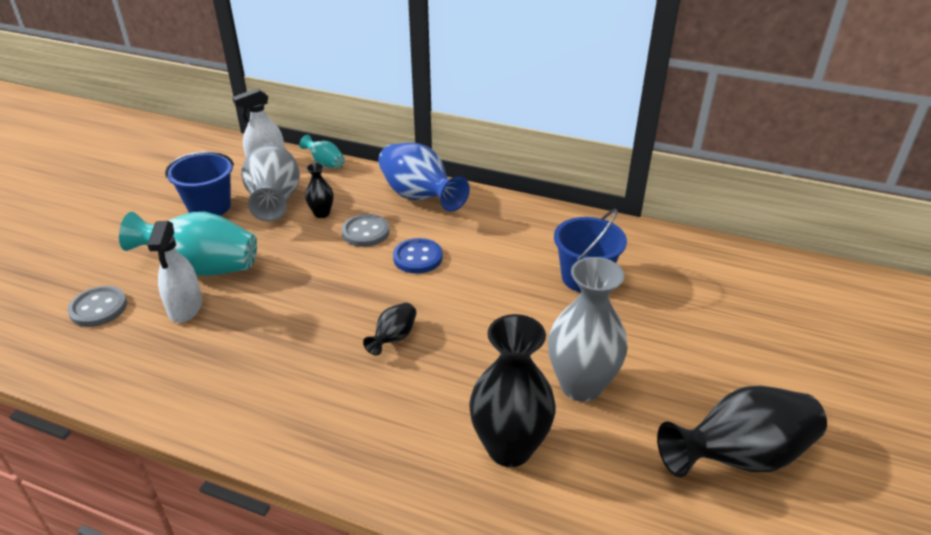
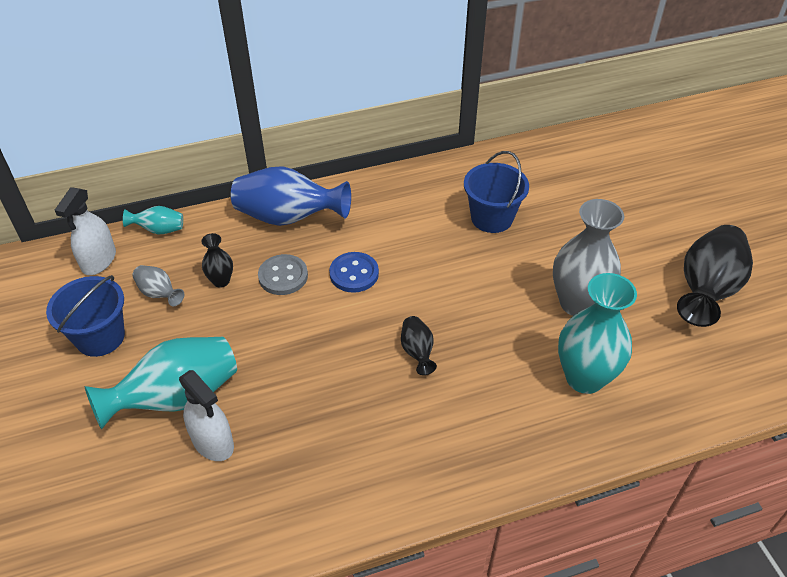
camera: 40 degrees left, 10 degrees up
(98, 308) = (127, 499): grey button -> none
(275, 201) = (159, 294): grey vase -> grey vase, size x0.49
(509, 448) = (584, 377): black vase -> turquoise vase

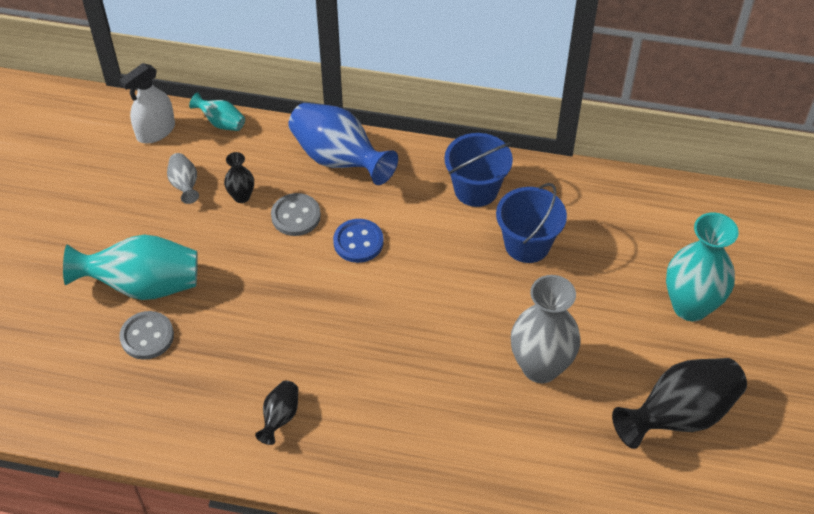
camera: 30 degrees right, 5 degrees up
(100, 337) = (117, 204): blue bucket -> blue bucket (476, 189)
(213, 442) = (147, 336): white spray bottle -> grey button
(417, 352) = (360, 342): black vase -> black vase (280, 417)
(584, 377) = (489, 438): turquoise vase -> turquoise vase (690, 306)

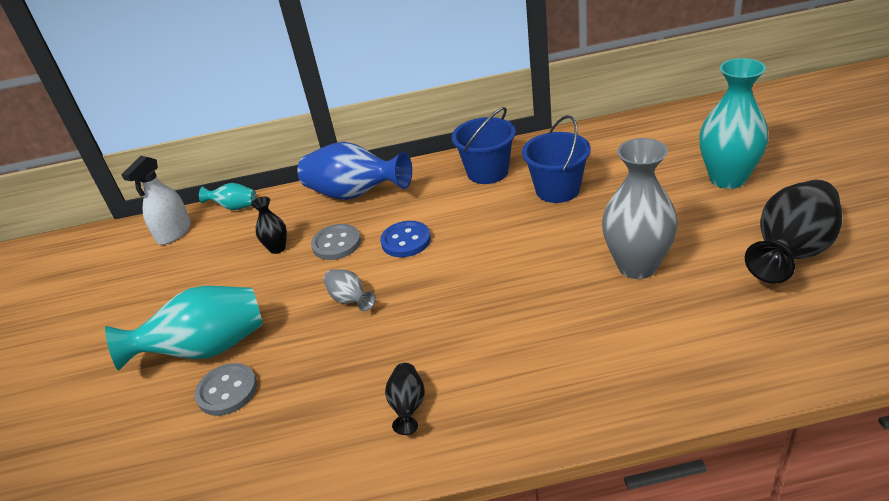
camera: 15 degrees left, 15 degrees down
(185, 185) = (218, 259): grey vase -> grey vase (350, 300)

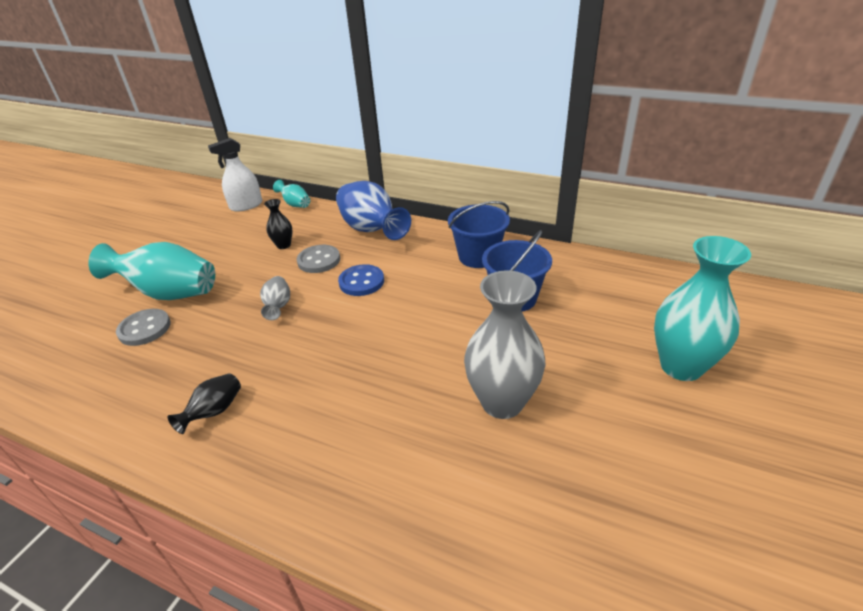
camera: 30 degrees right, 0 degrees up
(791, 253) = (664, 480): black vase -> none

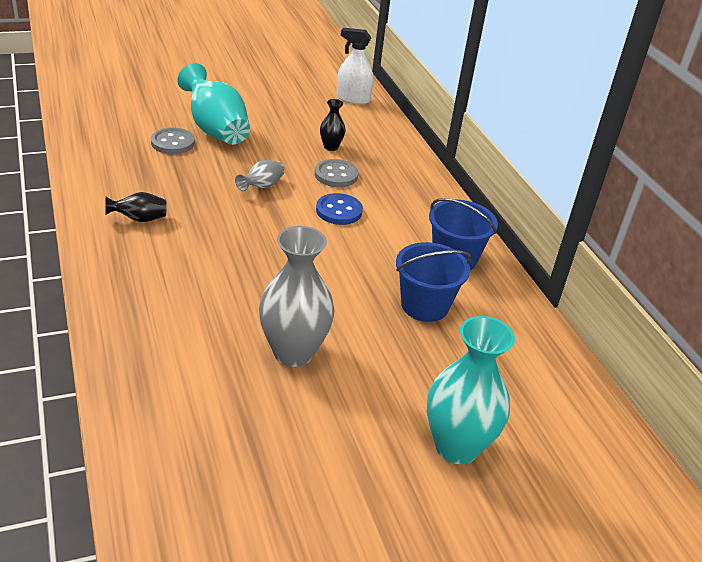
camera: 40 degrees right, 0 degrees up
(295, 204) = (388, 121): turquoise vase -> none
(371, 230) = (410, 180): blue vase -> none

